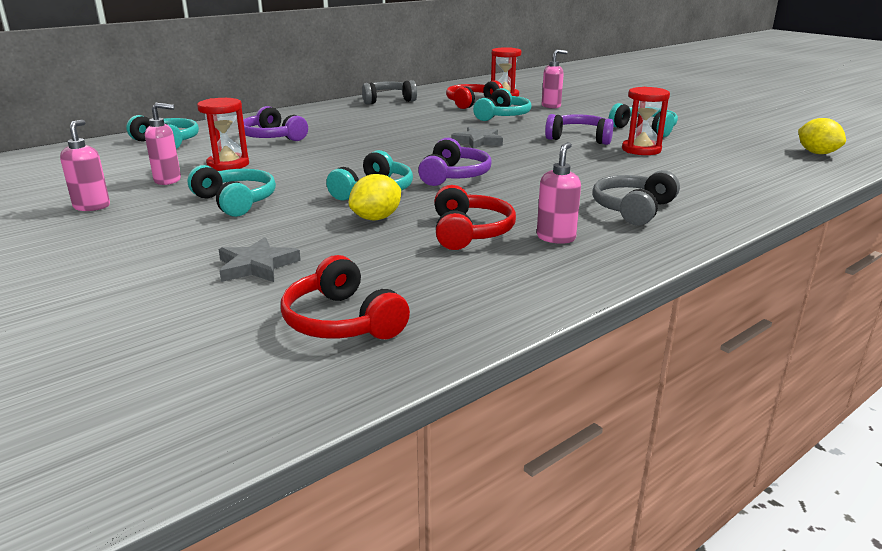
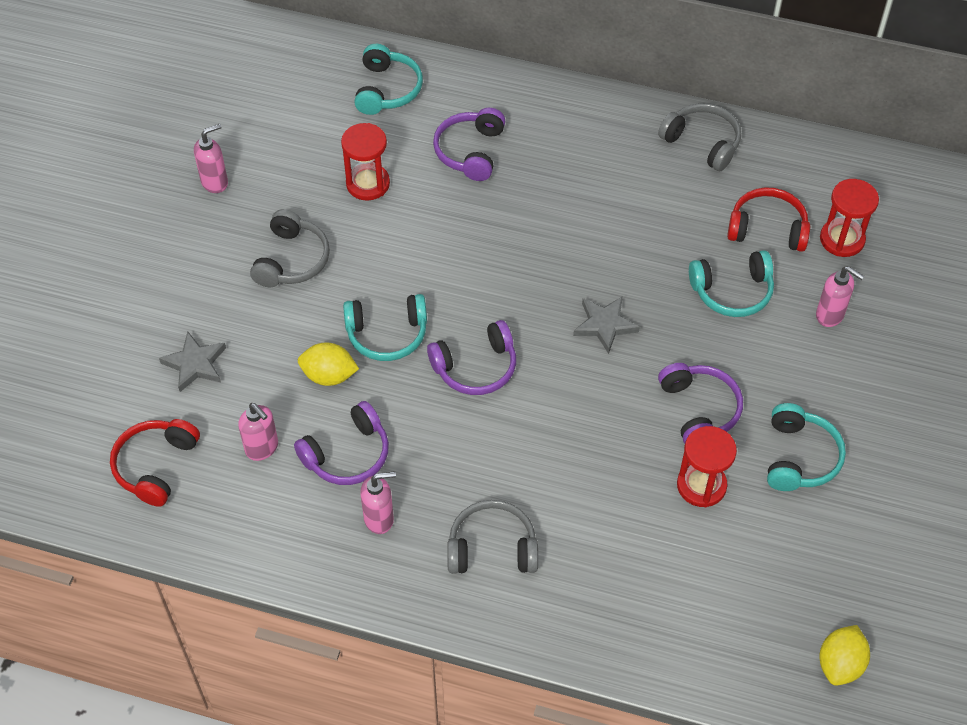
camera: 55 degrees right, 30 degrees up
(168, 180) = (300, 178): pink soap dispenser -> pink soap dispenser (262, 448)
(236, 201) = (292, 260): turquoise headphones -> grey headphones
(470, 232) = (347, 455): red headphones -> purple headphones

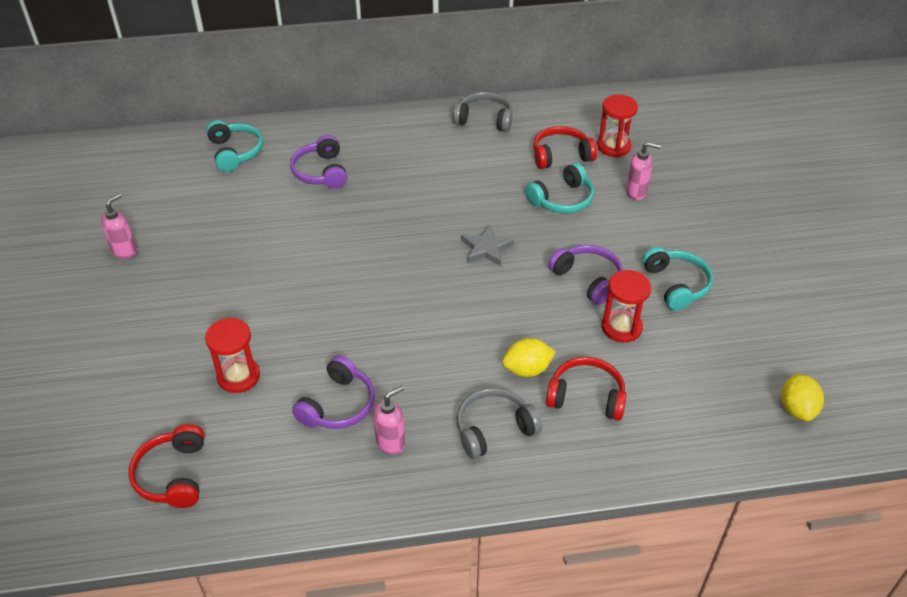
camera: 25 degrees left, 10 degrees down
(195, 364) = (171, 385): grey star -> none
(262, 448) = (262, 426): pink soap dispenser -> none
(292, 260) = (217, 284): grey headphones -> none
(329, 376) = (292, 354): yellow lemon -> yellow lemon (527, 369)
(368, 184) = (253, 215): red hourglass -> red hourglass (238, 376)
(387, 334) = (323, 309): turquoise headphones -> none
(476, 367) = (407, 308): purple headphones -> none
(612, 552) = (586, 396): none -> red headphones

